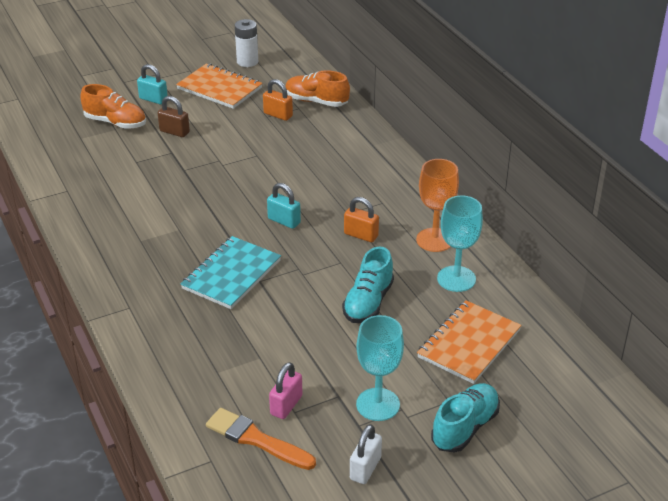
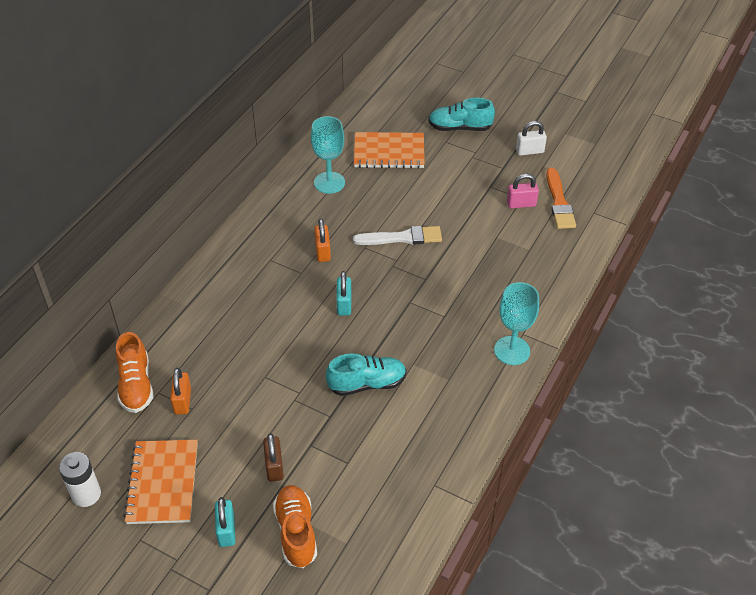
camera: 125 degrees left, 10 degrees up
(231, 274) = (434, 298): turquoise notebook -> none
(327, 291) = (402, 238): none -> white brush
(368, 302) = (394, 212): turquoise shoe -> turquoise shoe (367, 384)
(378, 404) = (479, 167): turquoise goblet -> turquoise goblet (512, 350)
(434, 240) = (294, 211): orange goblet -> none

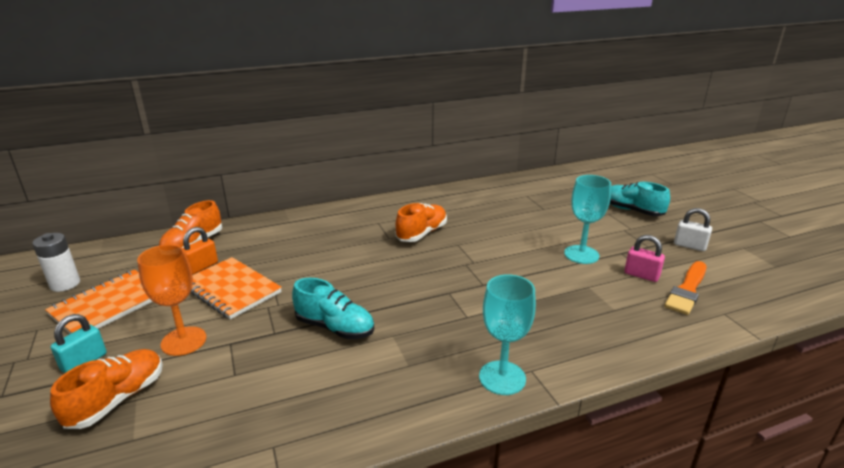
camera: 40 degrees right, 20 degrees down
(274, 466) = (183, 341): brown padlock -> orange goblet
(322, 251) = (422, 233): orange padlock -> orange shoe
(329, 182) = (480, 202): turquoise goblet -> turquoise goblet (581, 254)
(344, 304) = (393, 269): turquoise padlock -> none
(389, 152) = (550, 203): orange notebook -> orange notebook (231, 289)
(402, 238) = (497, 251): white brush -> none

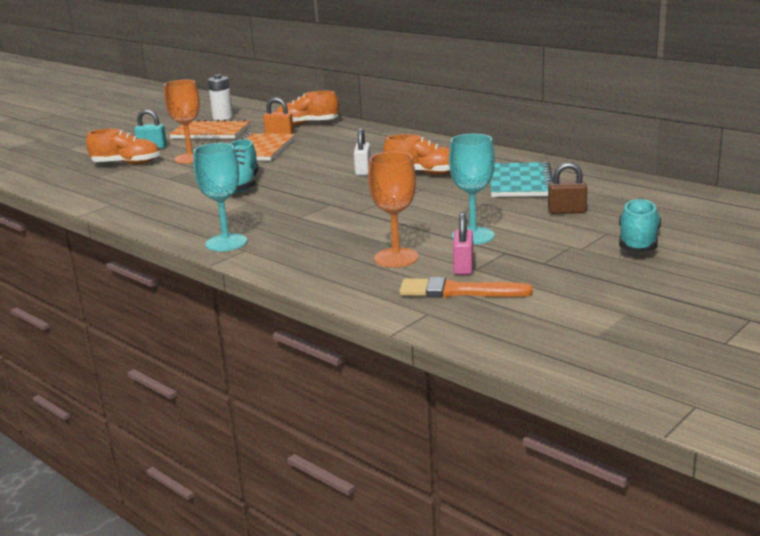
camera: 65 degrees right, 5 degrees down
(487, 208) = (520, 183): none -> turquoise notebook
(559, 212) = (567, 211): none -> brown padlock
(606, 296) = (396, 258): none -> orange goblet
(689, 246) = (580, 283): white padlock -> white padlock (363, 171)

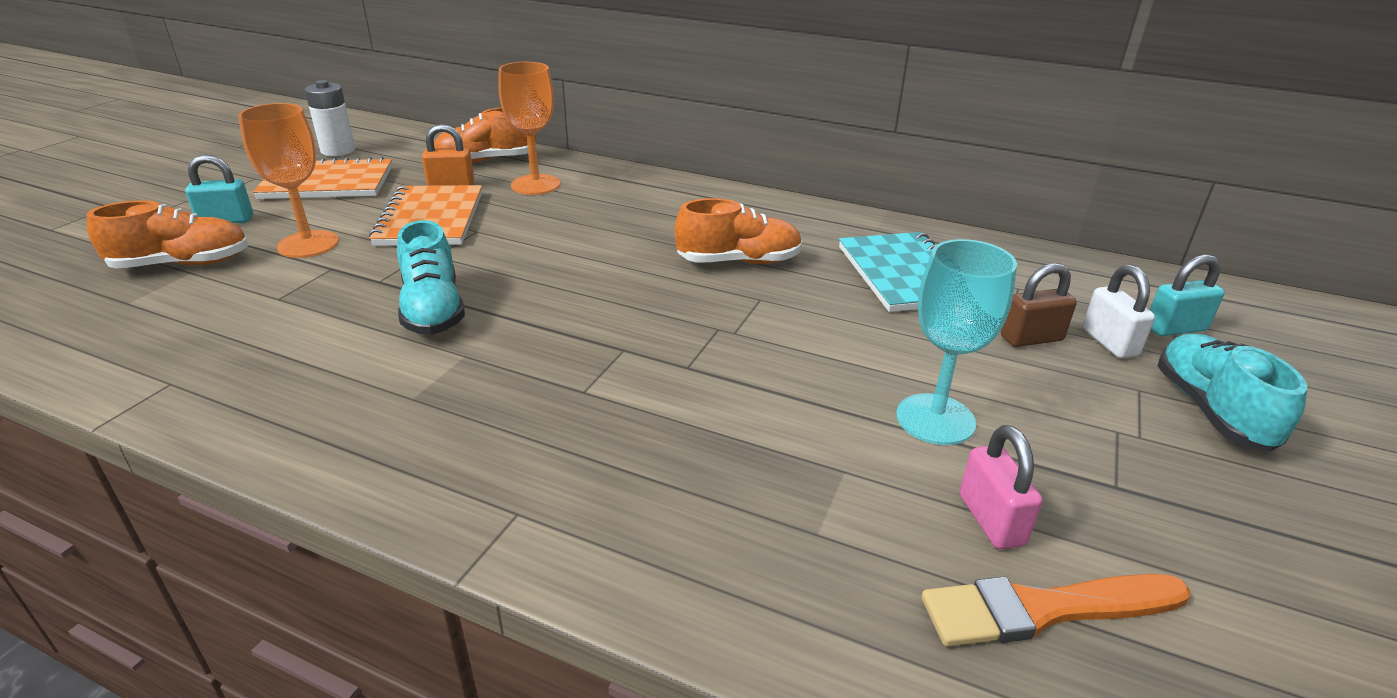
camera: 20 degrees left, 10 degrees up
(226, 243) = (466, 491): turquoise goblet -> none
(363, 171) = (635, 261): white padlock -> white padlock (1109, 342)
(396, 258) = (844, 504): orange goblet -> orange goblet (535, 185)
(666, 212) = (1175, 328): none -> turquoise padlock

